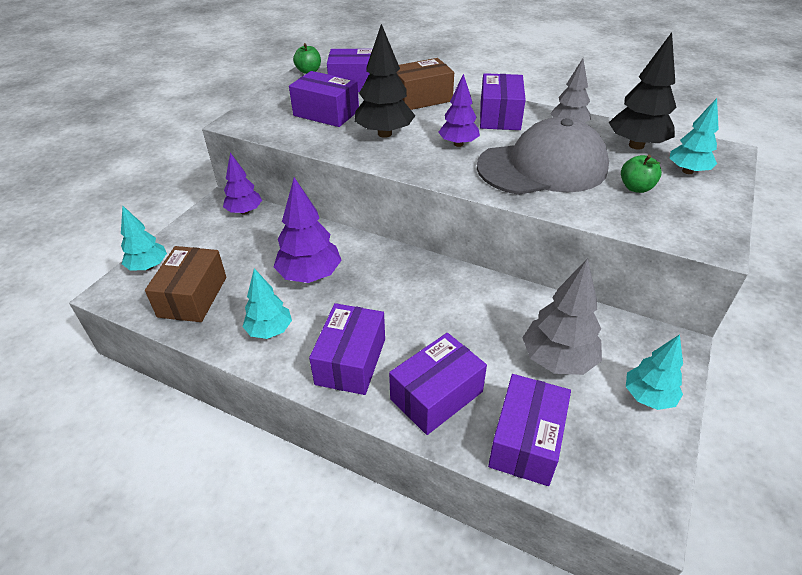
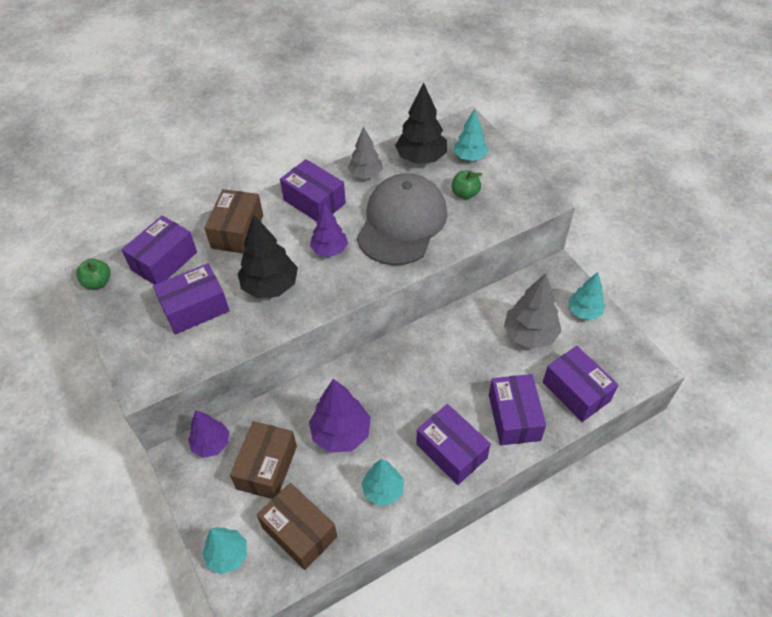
camera: 55 degrees left, 10 degrees up
(244, 249) = (267, 467): none -> brown box

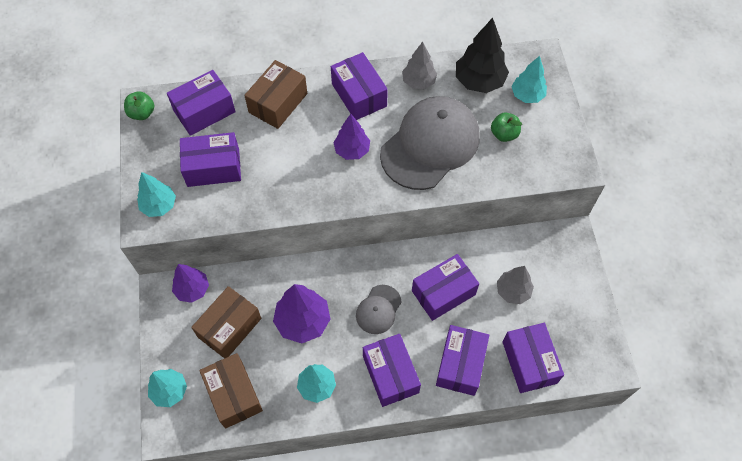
camera: 20 degrees right, 10 degrees up
(270, 286) = (285, 169): black tree -> none
(411, 395) = (378, 309): none -> grey cap
(466, 358) = (443, 293): none -> purple box
(530, 334) = (513, 291): grey tree -> grey tree, size x0.66
(584, 312) = (576, 287): turquoise tree -> turquoise tree (159, 206)

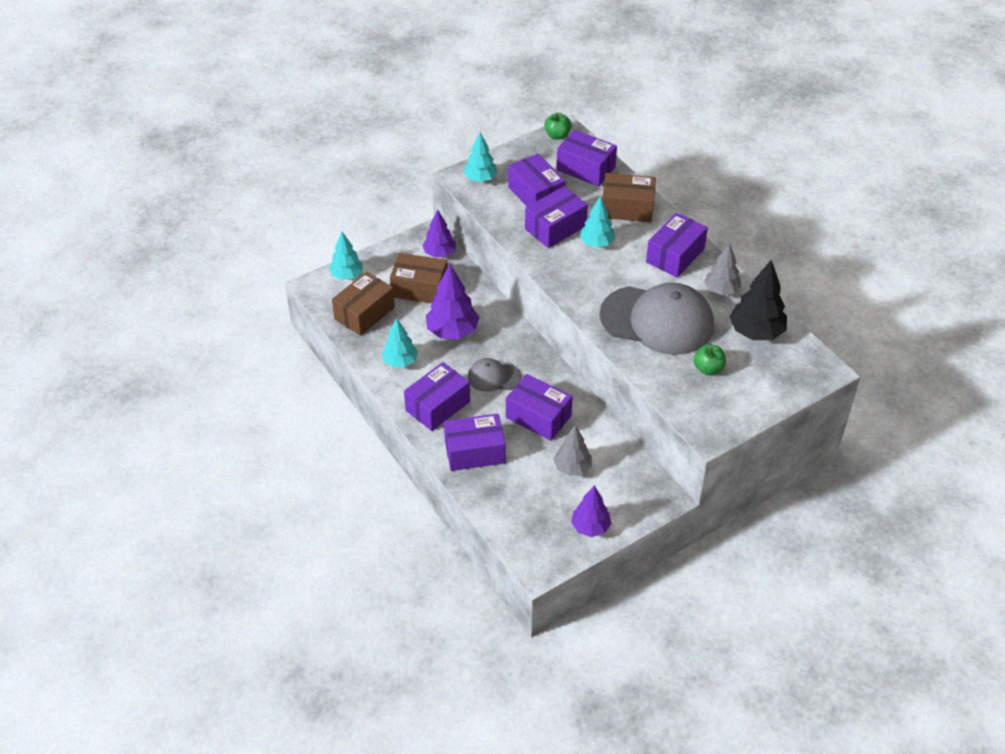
camera: 65 degrees right, 15 degrees down
(352, 150) = (613, 271): purple tree -> purple tree (590, 527)
(527, 95) = (767, 372): turquoise tree -> turquoise tree (596, 243)
(529, 362) = (506, 502): purple box -> purple box (555, 227)

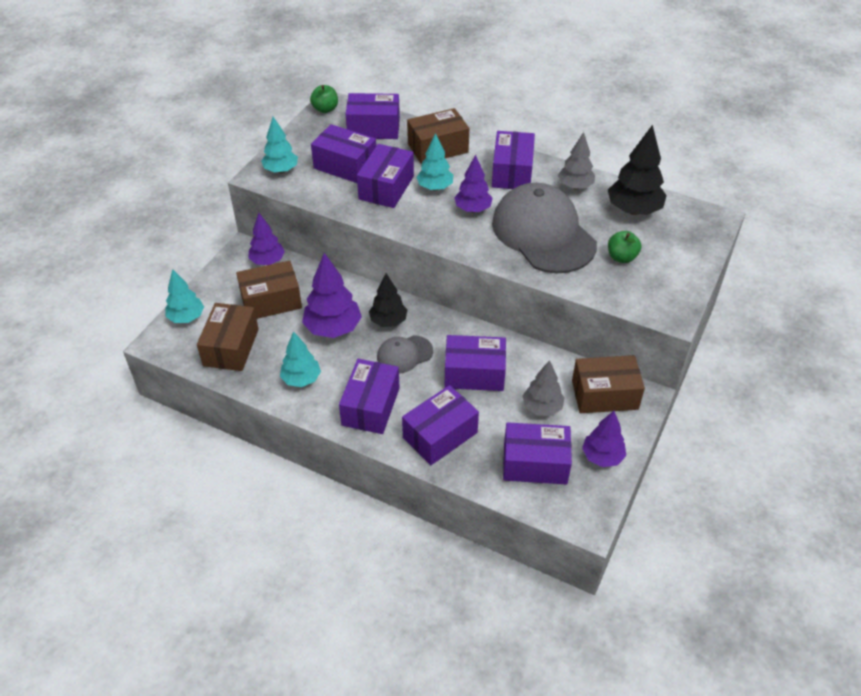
camera: 30 degrees left, 0 degrees up
(500, 344) = (388, 321): none -> black tree
(532, 507) = (535, 463): none -> purple box
(614, 275) = (473, 209): none -> purple tree
(633, 481) = (604, 394): none -> brown box
(657, 320) = (543, 233): grey cap -> grey cap turned 105 degrees counterclockwise

